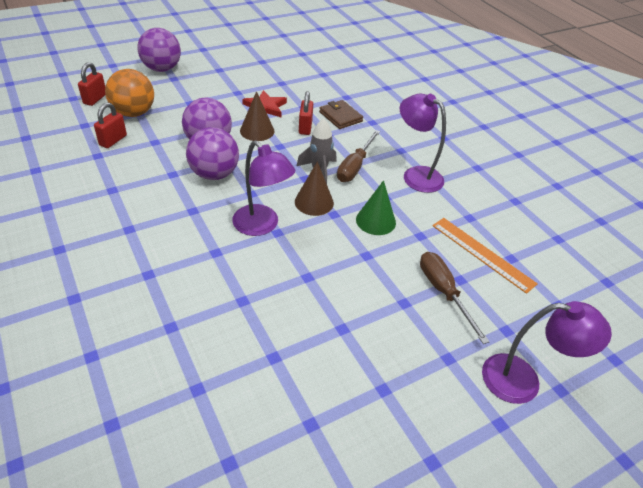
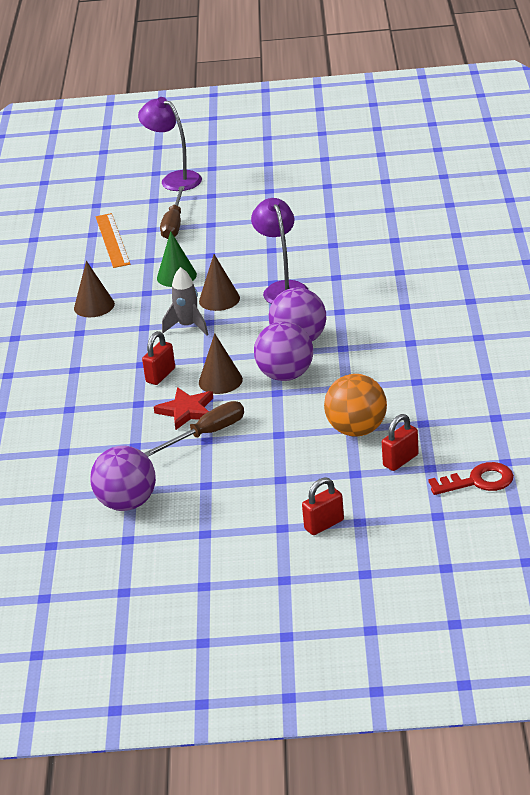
camera: 145 degrees left, 10 degrees down
(36, 95) = (478, 481): none -> red key
(113, 140) = (394, 396): red padlock -> red padlock (324, 525)
(162, 69) = (288, 500): purple ball -> purple ball (127, 503)
(340, 117) = (105, 382): brown wallet -> none
(355, 166) = (147, 324): brown screwdriver -> brown screwdriver (207, 434)
(416, 175) = (94, 306): purple lamp -> brown cone

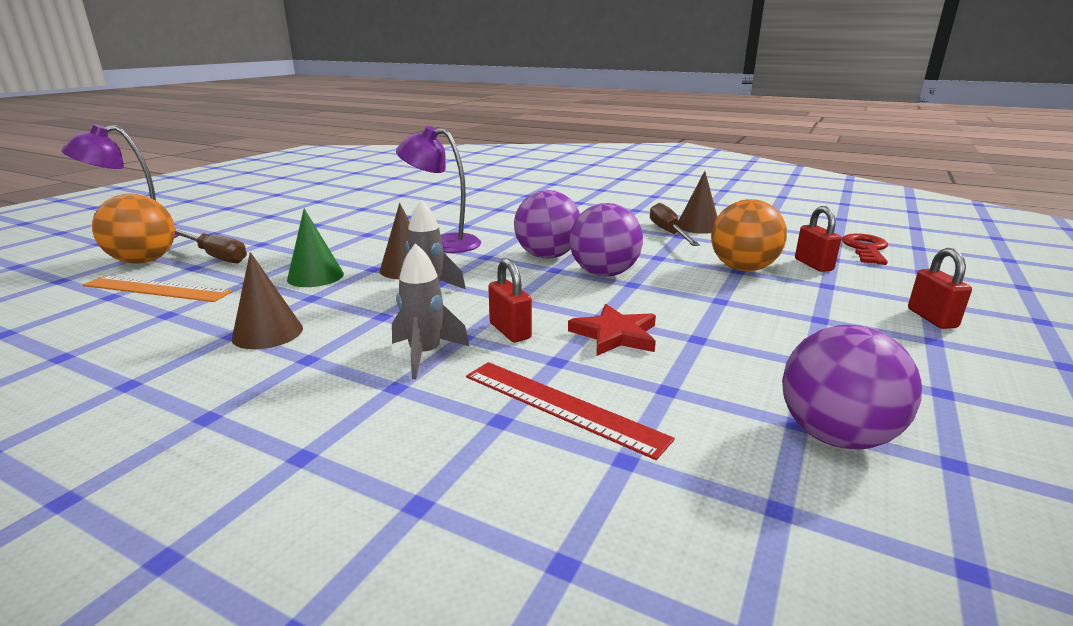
camera: 65 degrees left, 10 degrees down
(94, 420) = (561, 406): none -> red ruler
(111, 362) = (425, 355): none -> grey rocket
(143, 208) = (144, 261): none -> orange ball
(207, 434) = (684, 335): brown screwdriver -> brown screwdriver (668, 233)
(220, 381) = (571, 303): brown cone -> brown cone (698, 226)

